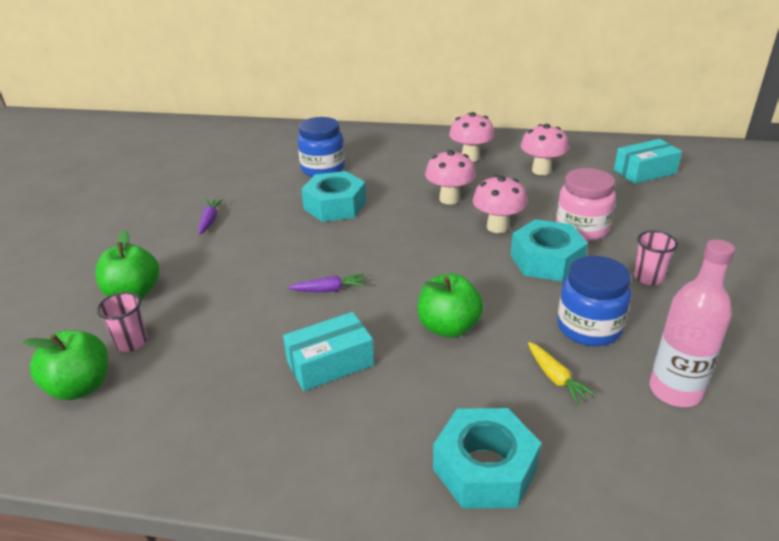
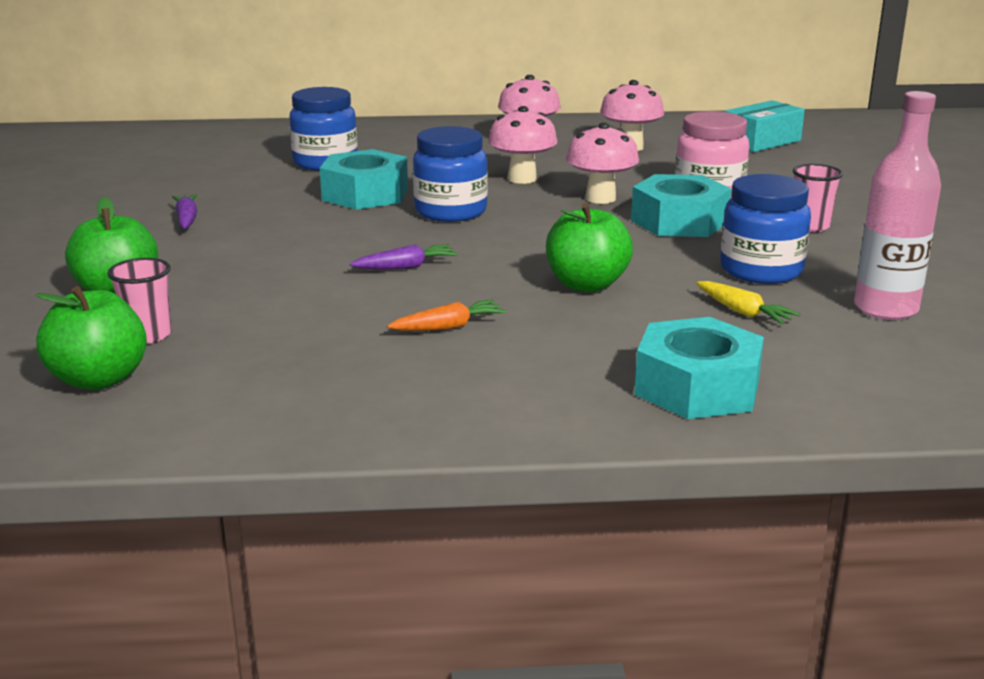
camera: 15 degrees left, 10 degrees down
(330, 363) = (448, 327): turquoise box -> orange carrot
(385, 231) = (450, 211): none -> blue jar

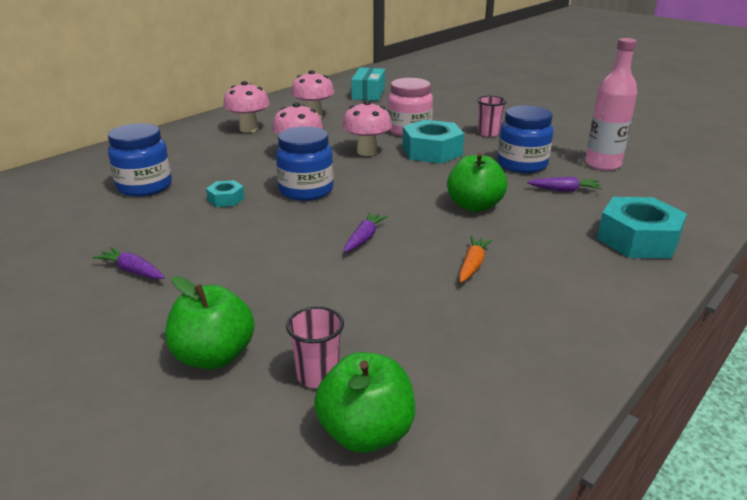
camera: 45 degrees left, 5 degrees up
(365, 194) = (226, 199): turquoise nut -> turquoise nut, size x0.50
(743, 312) = (564, 190): yellow carrot -> purple carrot

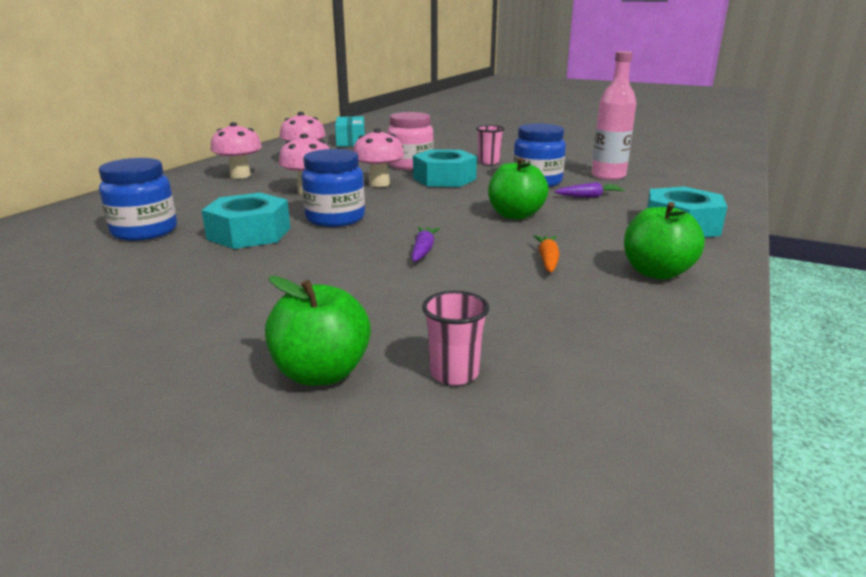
camera: 15 degrees left, 5 degrees down
(132, 271) = (172, 307): purple carrot -> none
(226, 199) = (249, 233): turquoise nut -> turquoise nut, size x2.01
(366, 433) = (543, 417): green apple -> green apple (656, 272)

